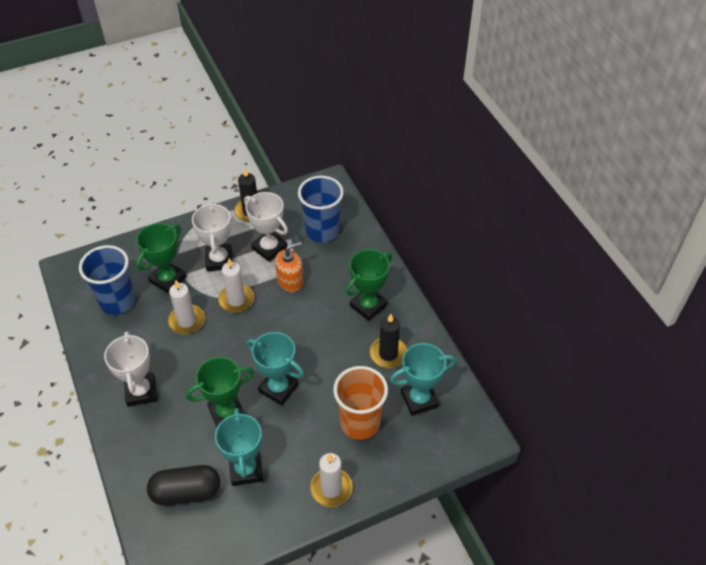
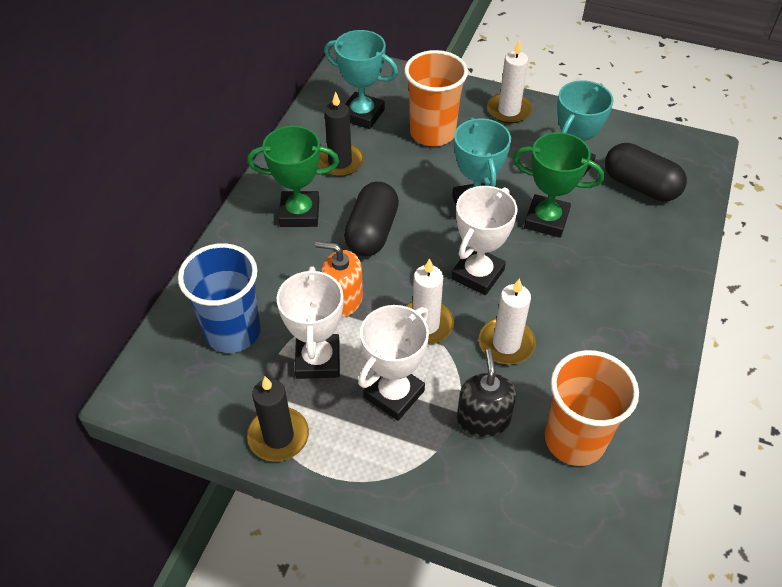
camera: 135 degrees left, 0 degrees up
(117, 301) = (574, 439): blue cup -> orange cup
(141, 391) = (622, 302): white trophy -> white trophy (477, 274)
(168, 279) = (483, 419): green trophy -> black soap dispenser
(317, 326) = (372, 232): none -> black capsule

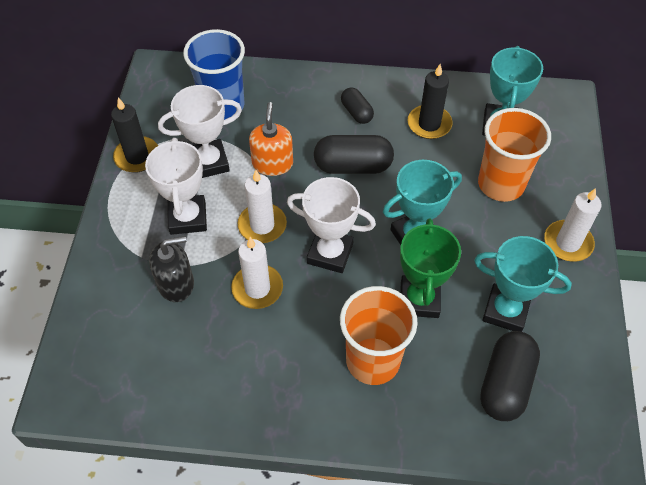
camera: 75 degrees right, 5 degrees up
(299, 213) = (356, 112): green trophy -> black capsule
(394, 394) = (188, 218): white trophy -> white trophy turned 60 degrees clockwise
(574, 439) = (168, 355): orange cup -> orange cup (373, 361)

